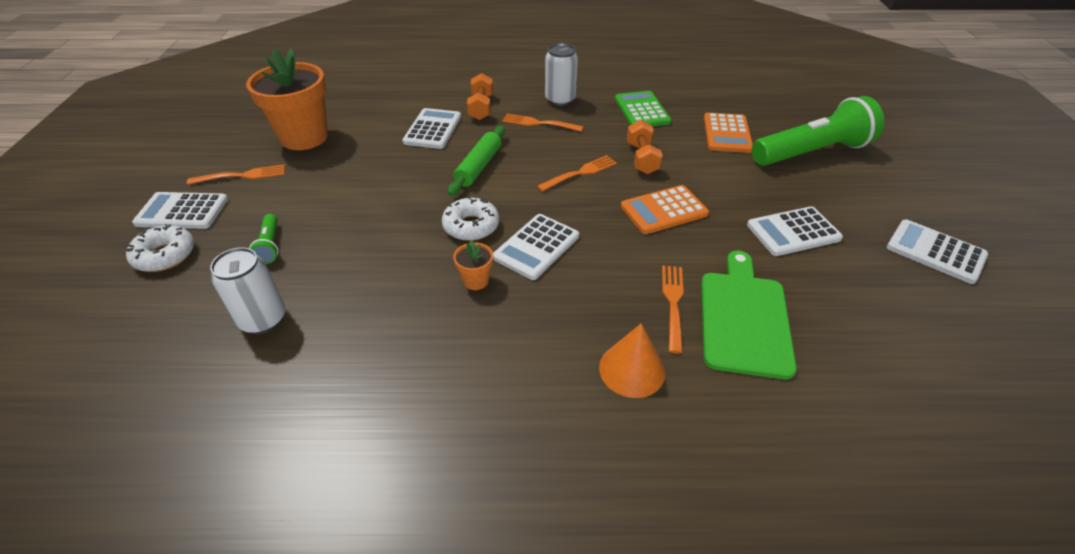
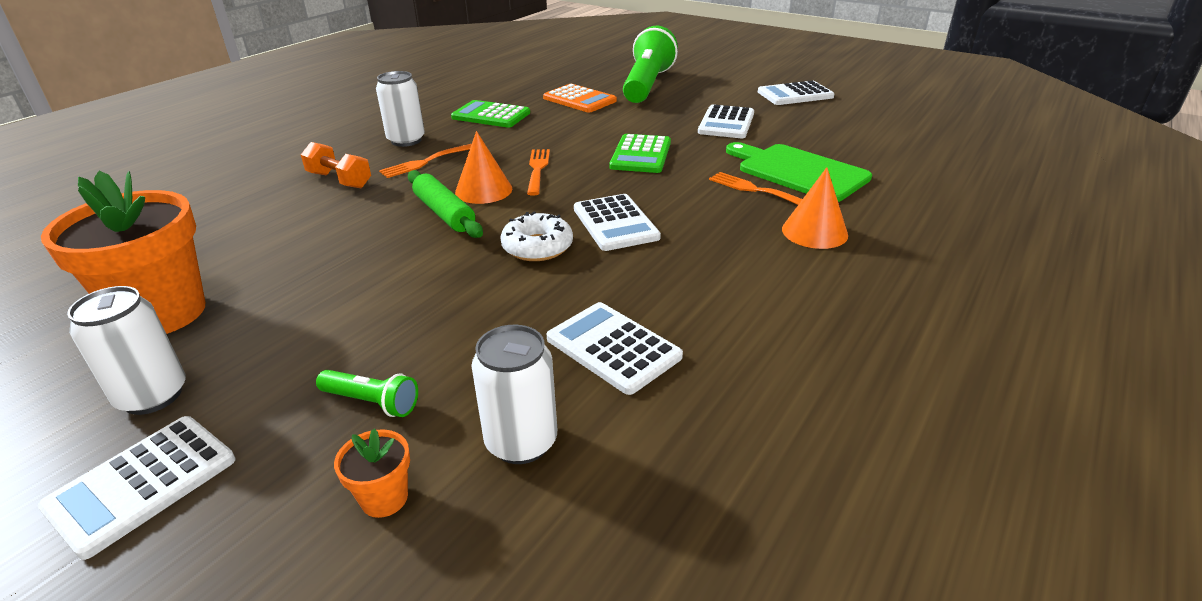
camera: 55 degrees left, 10 degrees down
(165, 255) = (236, 527): white donut -> none
(241, 176) = (153, 396): orange fork -> white can
(433, 129) = (326, 218): white calculator -> white calculator (613, 348)
(476, 281) = (625, 269): orange flower pot -> orange flower pot (384, 498)
(525, 166) = (483, 190): none -> orange cone
(642, 158) = (559, 139): orange dumbbell -> none
(663, 210) = (640, 155): orange calculator -> green calculator

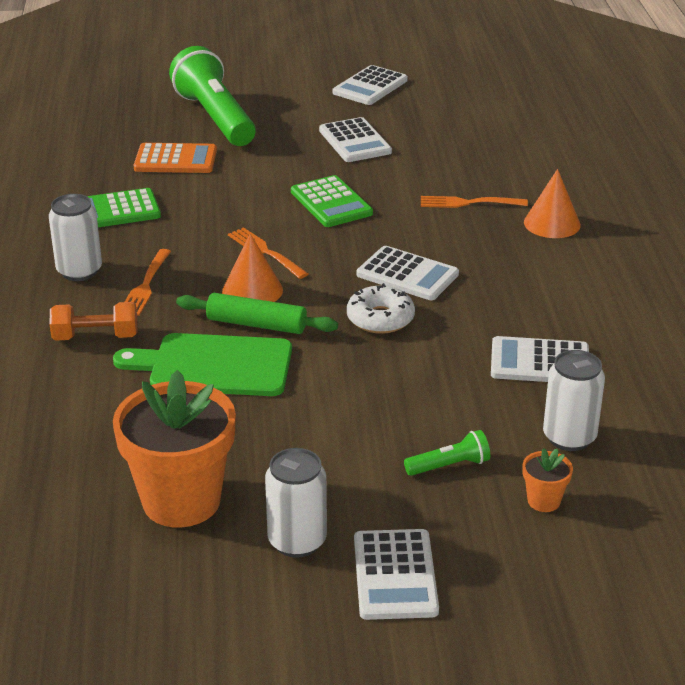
camera: 40 degrees left, 0 degrees up
(798, 171) = (476, 173): green cutting board -> green cutting board (214, 366)

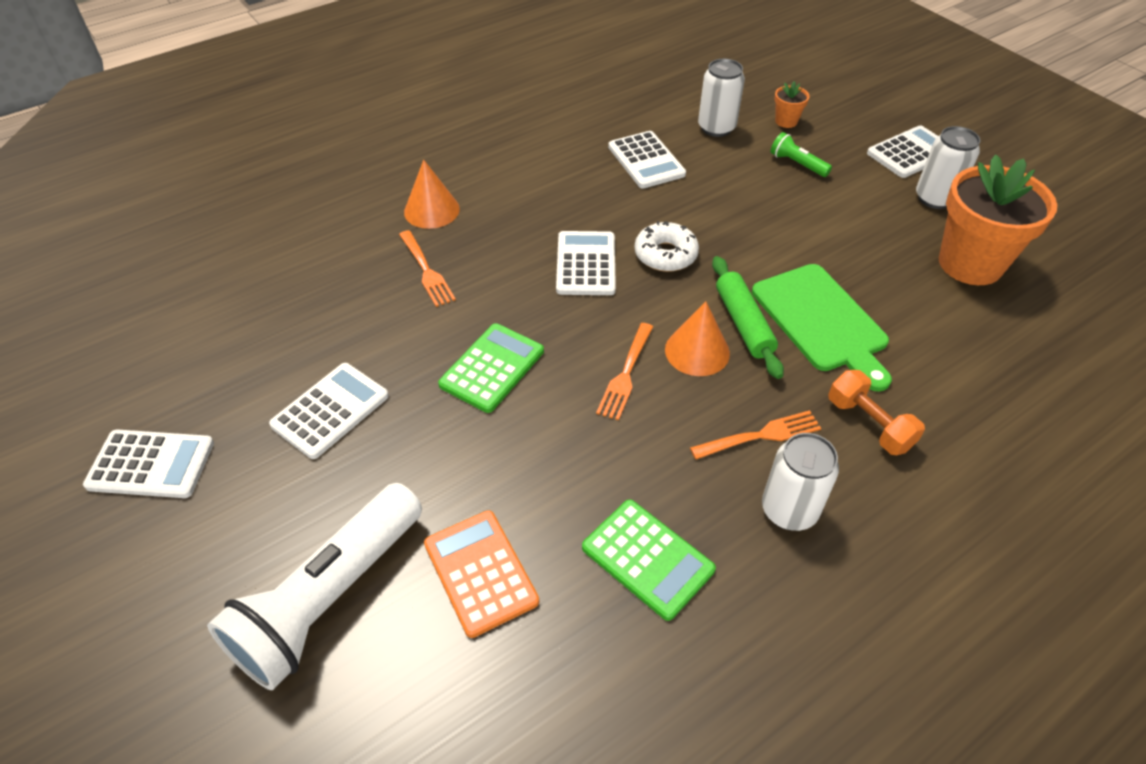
camera: 120 degrees left, 15 degrees up
(215, 118) = (328, 598): green flashlight -> white flashlight

